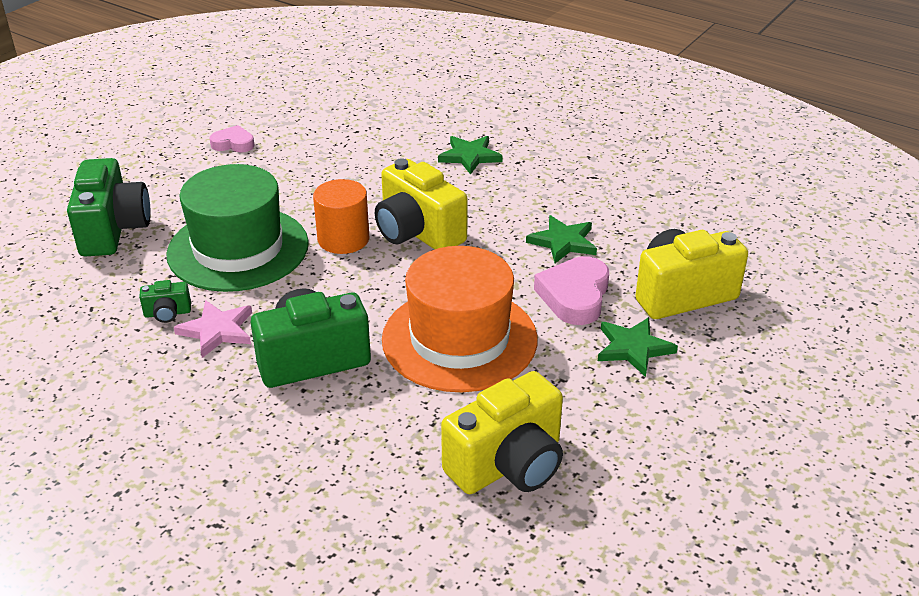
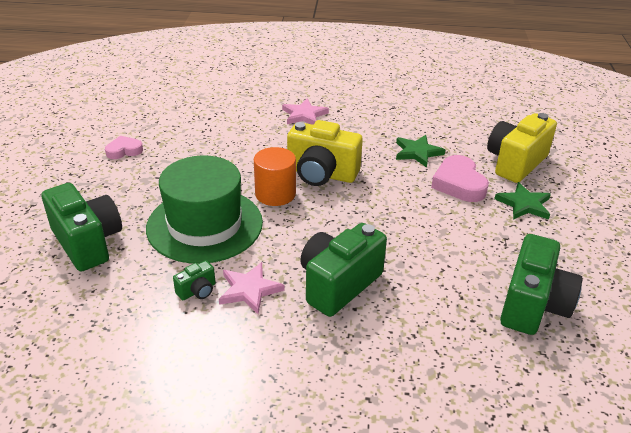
camera: 30 degrees left, 0 degrees up
(459, 339) = (420, 235): orange hat -> none
(469, 156) = (304, 115): green star -> pink star
(508, 464) = (533, 305): yellow camera -> green camera

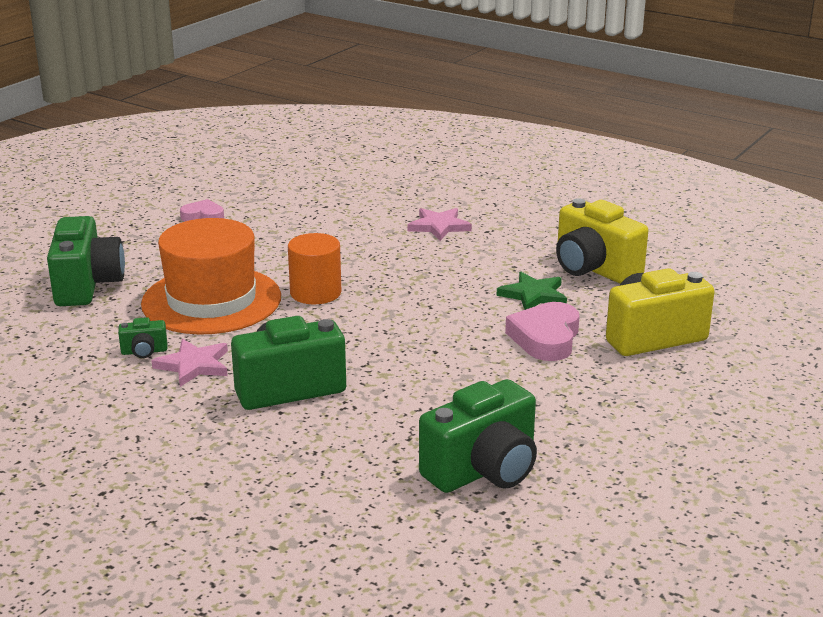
camera: 30 degrees right, 10 degrees down
(205, 225) = (211, 300): green hat -> orange hat
(321, 174) = (389, 287): yellow camera -> yellow camera (594, 269)
(524, 204) = (604, 379): green star -> none

